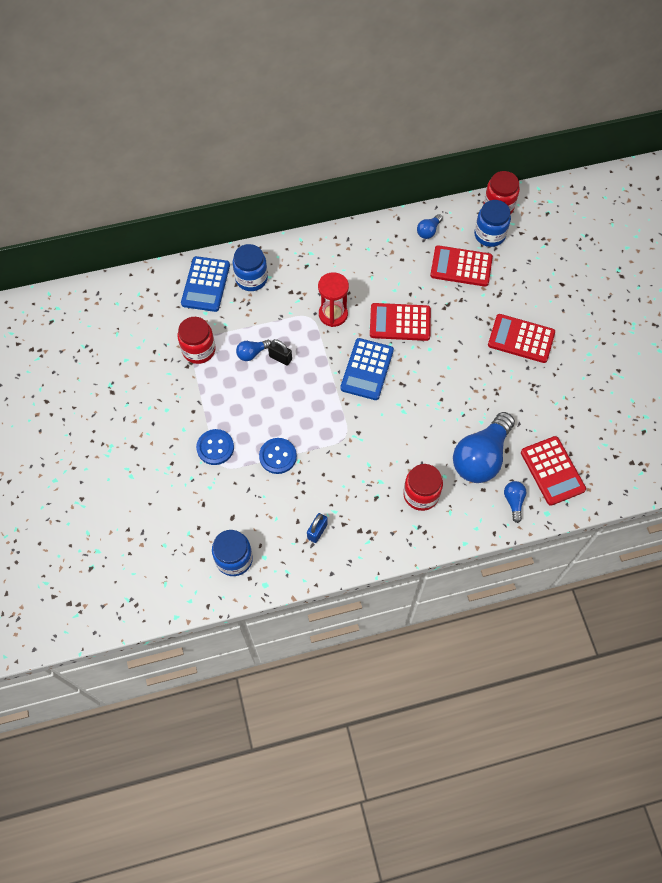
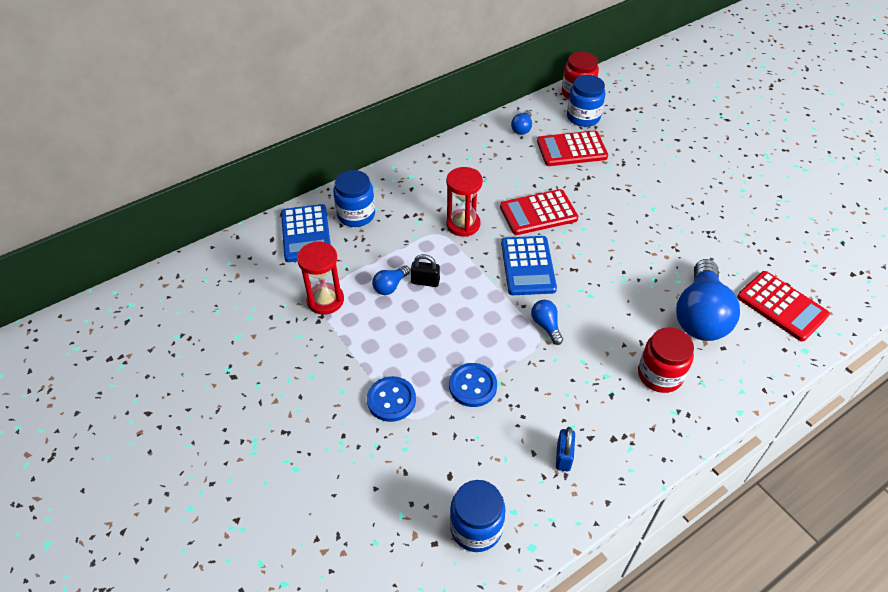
camera: 20 degrees left, 15 degrees down
(199, 350) = (325, 300): red jar -> red hourglass
(513, 501) = (763, 349): blue light bulb -> blue light bulb (546, 325)
(521, 339) = (669, 195): red calculator -> none

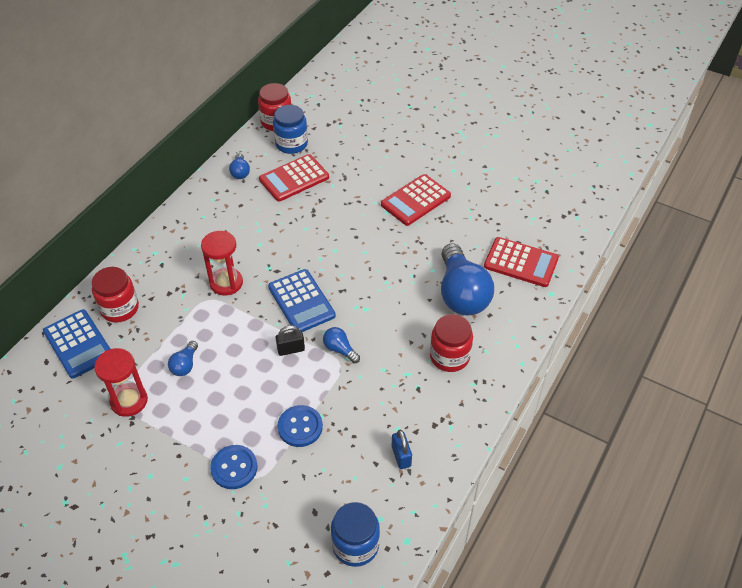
camera: 25 degrees left, 0 degrees up
(356, 215) = (120, 308): blue jar -> red jar
(425, 281) = (215, 349): black padlock -> black padlock (291, 349)
(538, 213) = (290, 249): red calculator -> red calculator (416, 200)

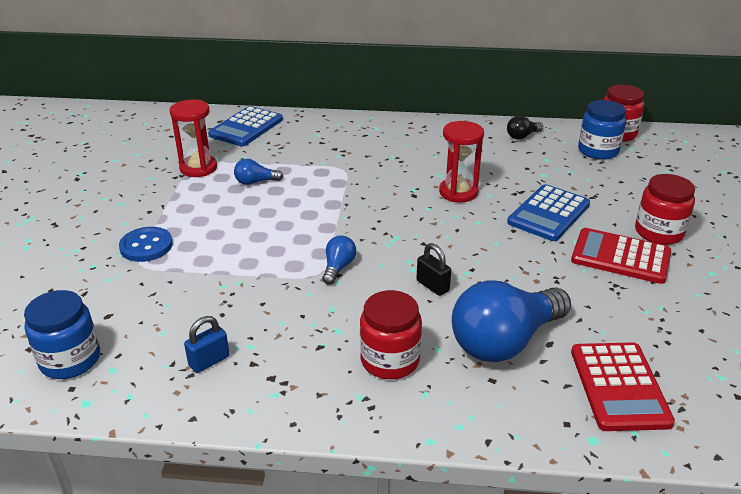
camera: 65 degrees right, 15 degrees down
(120, 308) = (298, 132): red jar -> red jar (658, 232)
(226, 283) = (372, 172): red hourglass -> red hourglass (458, 192)
(240, 172) = (522, 136): blue light bulb -> black light bulb
(291, 349) = (315, 235): black padlock -> black padlock (432, 286)
(294, 178) = (551, 167): red calculator -> none
(300, 427) = (216, 272): blue button -> none
(301, 301) = (385, 222): blue calculator -> blue calculator (549, 214)

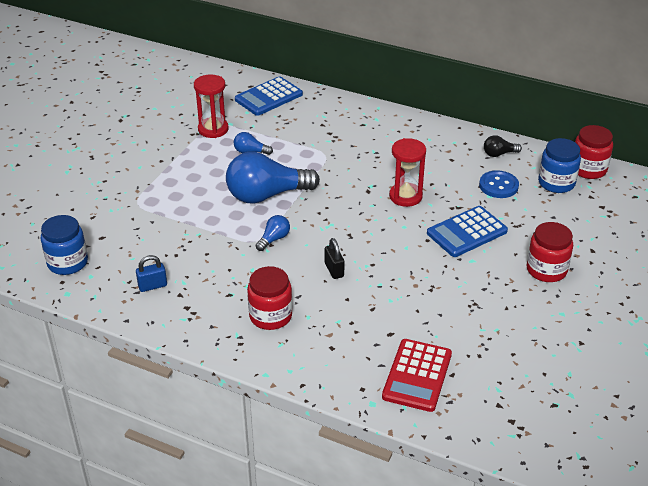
camera: 20 degrees right, 5 degrees up
(146, 246) = (147, 190): blue button -> blue button (498, 186)
(504, 341) = (358, 324): blue light bulb -> blue light bulb (266, 195)
(620, 257) = (497, 282): red calculator -> none

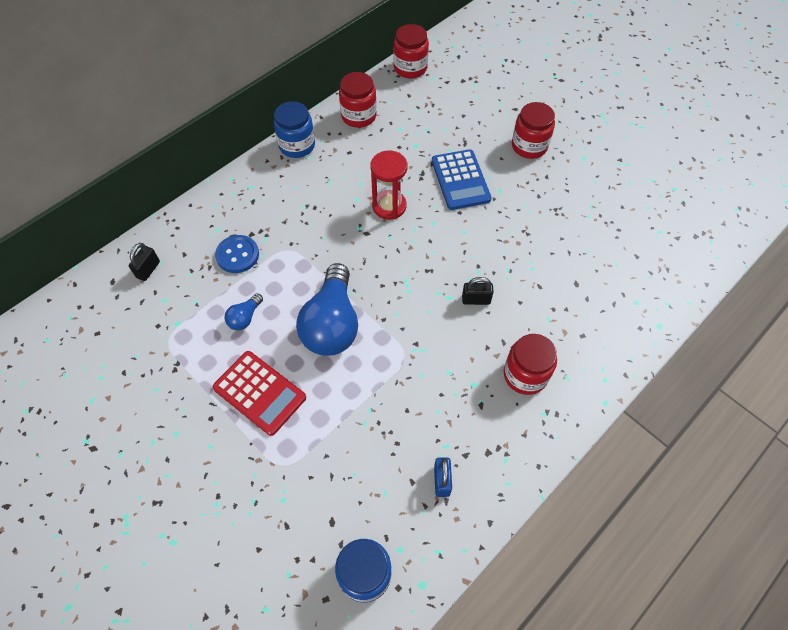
camera: 70 degrees left, 20 degrees up
(213, 129) = (179, 344): red hourglass -> none
(269, 97) = (148, 270): blue calculator -> black padlock
(274, 239) = (408, 338): blue light bulb -> none
(417, 375) = (633, 281): red calculator -> red calculator (260, 393)
(498, 186) = (405, 134): blue button -> blue button (237, 255)
(499, 154) = (358, 116): black light bulb -> red jar
(556, 183) = (419, 95): blue jar -> blue jar (297, 145)

